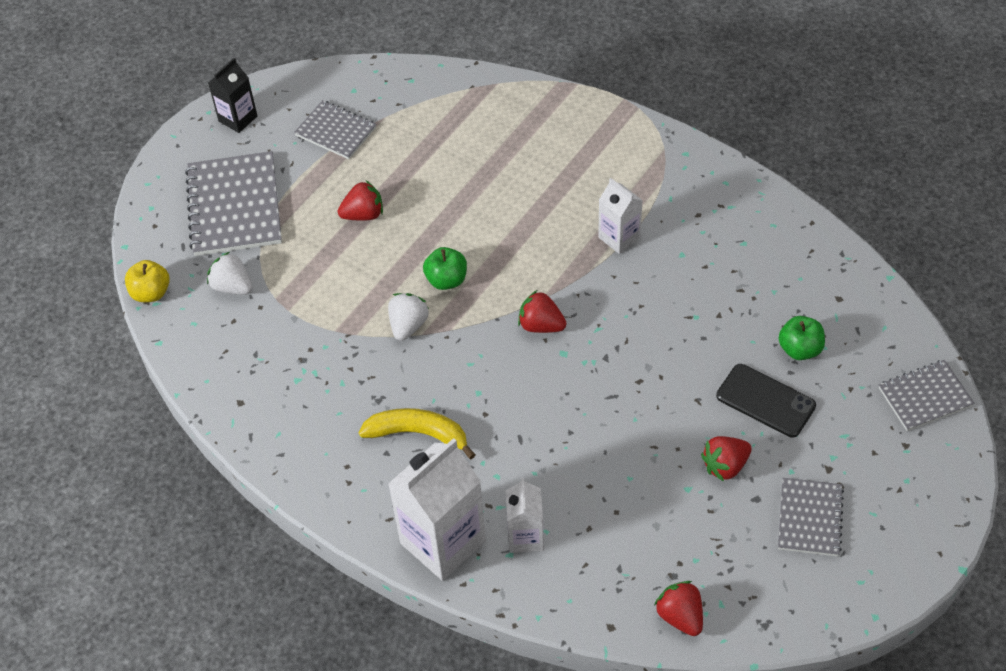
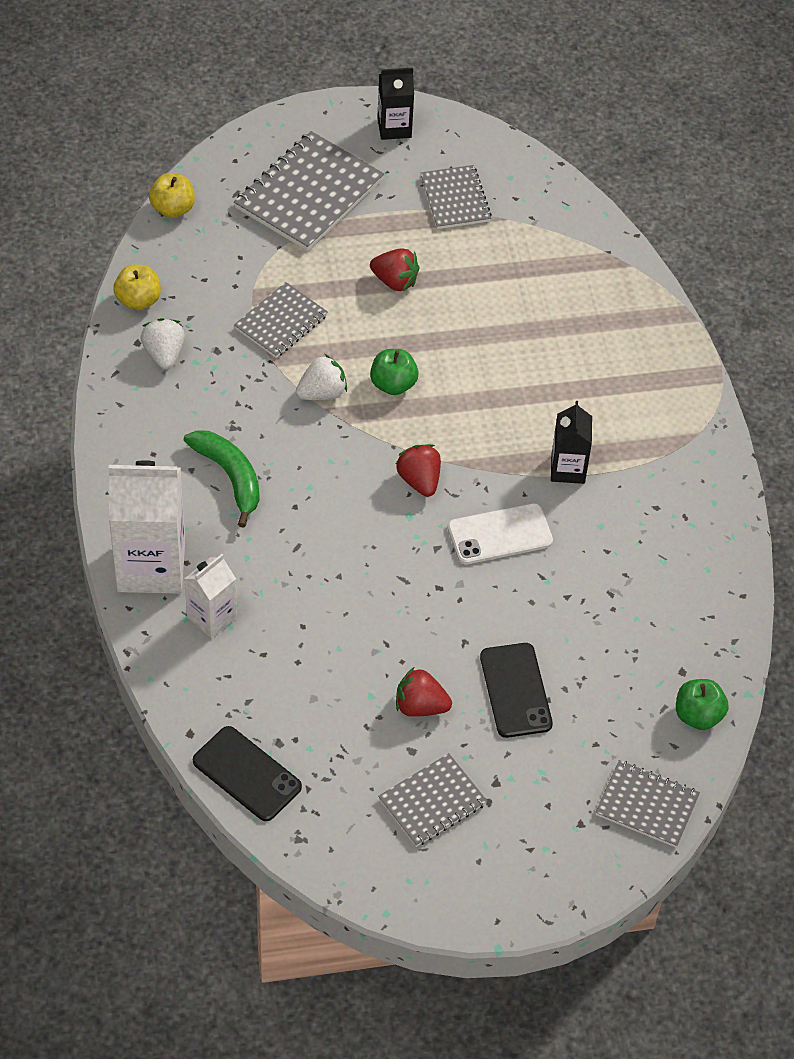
camera: 40 degrees right, 0 degrees up
(204, 373) = (138, 300): none -> yellow apple
(232, 286) = (234, 254): white strawberry -> white strawberry (164, 354)
(322, 304) = (281, 322): none -> grey notebook
(418, 434) = (230, 476): yellow banana -> green banana
(619, 237) = (568, 469): white carton -> black carton
(632, 314) = (500, 534): none -> white phone
(680, 616) = (247, 774): red strawberry -> black phone
(800, 349) = (596, 679): green apple -> green apple (698, 715)

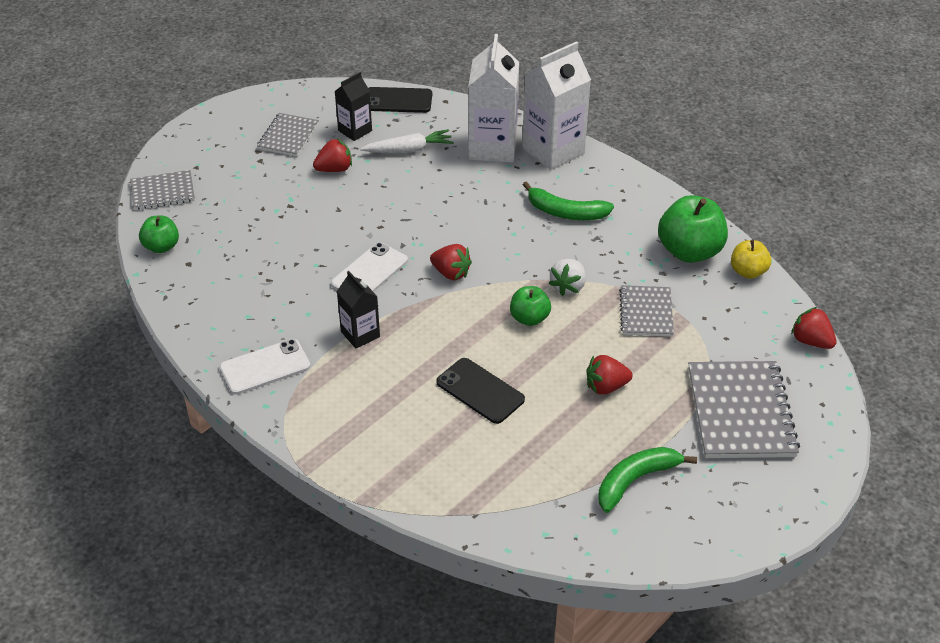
camera: 145 degrees right, 10 degrees down
(164, 354) = (689, 251): white strawberry -> green apple
(173, 209) = (811, 341): yellow apple -> red strawberry
(212, 617) = (492, 147): white carton -> white carton, size x1.81
(309, 679) = (408, 150): none -> white carrot
(394, 127) = (750, 512): black carton -> black carton (355, 131)
(455, 199) = (635, 480): grey notebook -> green banana
(515, 690) = (285, 203): black phone -> black phone (480, 391)
(685, 491) = (265, 367): none -> white phone

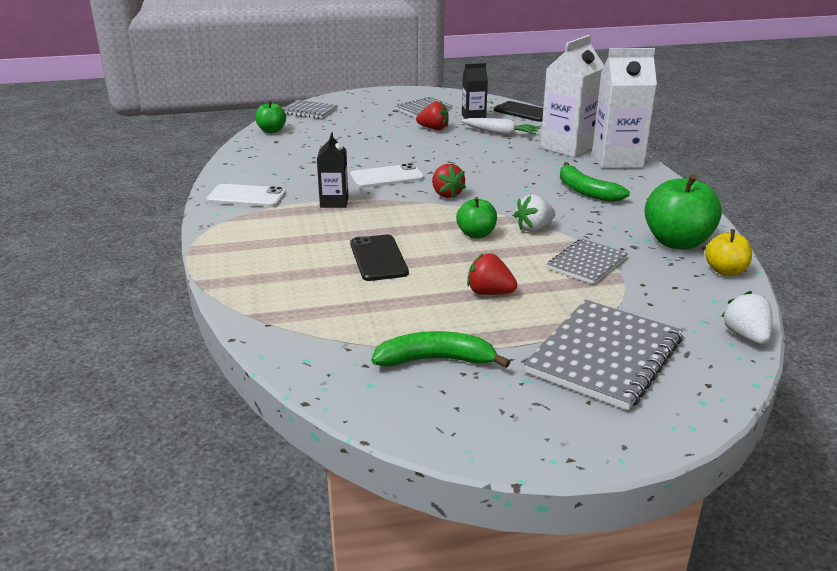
camera: 35 degrees right, 15 degrees down
(811, 341) = (746, 336): red strawberry -> white strawberry

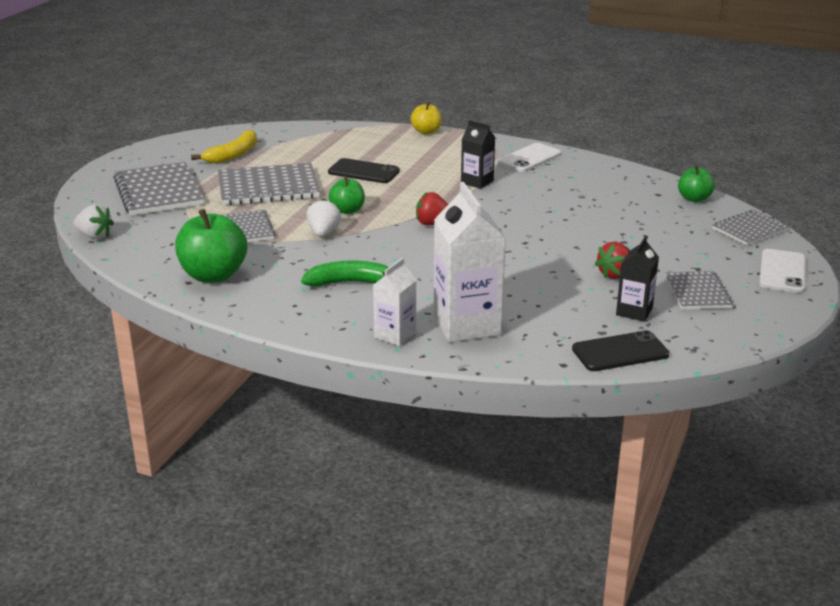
camera: 125 degrees right, 0 degrees up
(387, 177) = (504, 213): white phone -> white phone (782, 271)
(435, 360) = (233, 155): green banana -> yellow banana
(489, 293) = (268, 187): red strawberry -> grey notebook
(500, 133) = (557, 305): white carrot -> none
(617, 160) = (395, 335): white carton -> white carton, size x0.55
(725, 271) = (152, 270): yellow apple -> yellow apple (426, 131)

